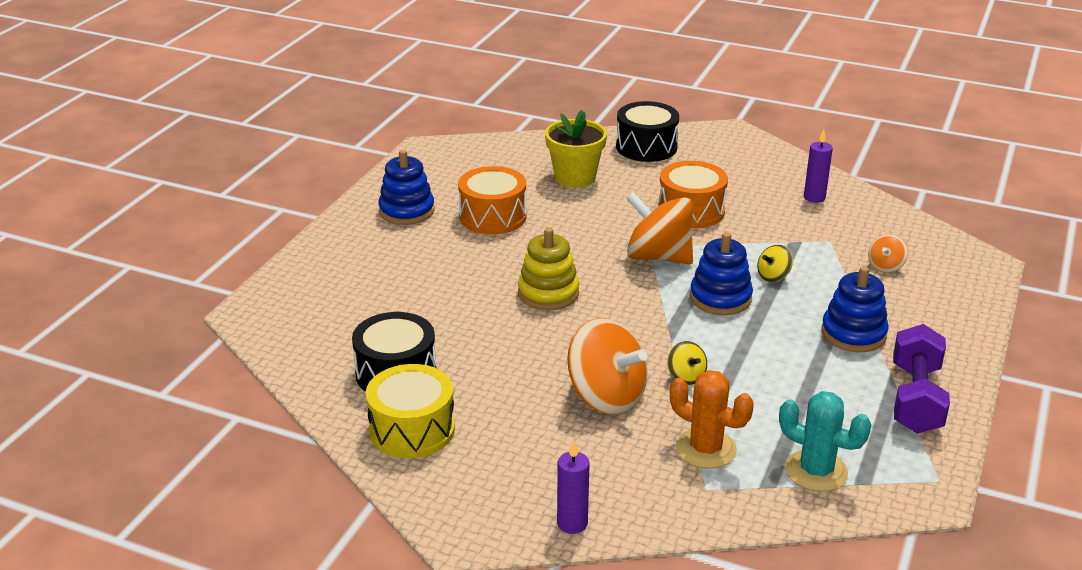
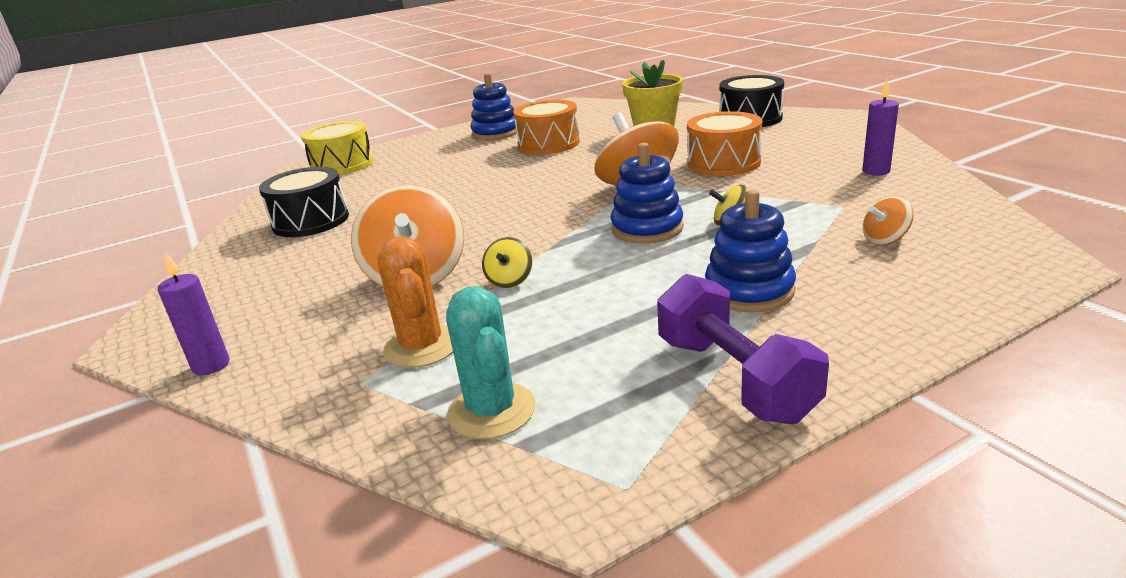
camera: 40 degrees right, 5 degrees down
(412, 429) = (251, 258): yellow drum -> yellow drum (342, 165)
(548, 293) = (504, 195): yellow stacking toy -> none
(915, 399) = (734, 378): purple dumbbell -> purple dumbbell turned 75 degrees counterclockwise

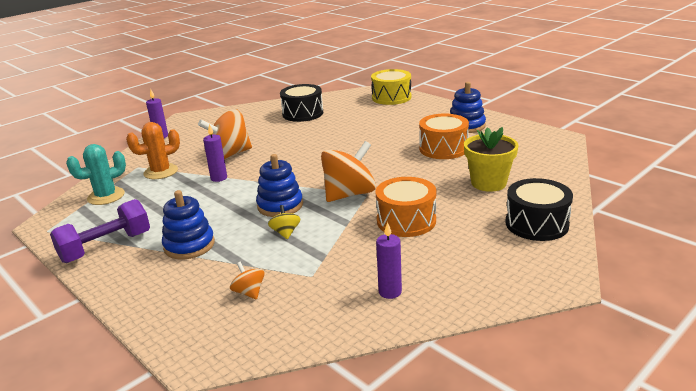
camera: 75 degrees right, 0 degrees up
(510, 281) = (219, 178): yellow spinning top -> purple candle

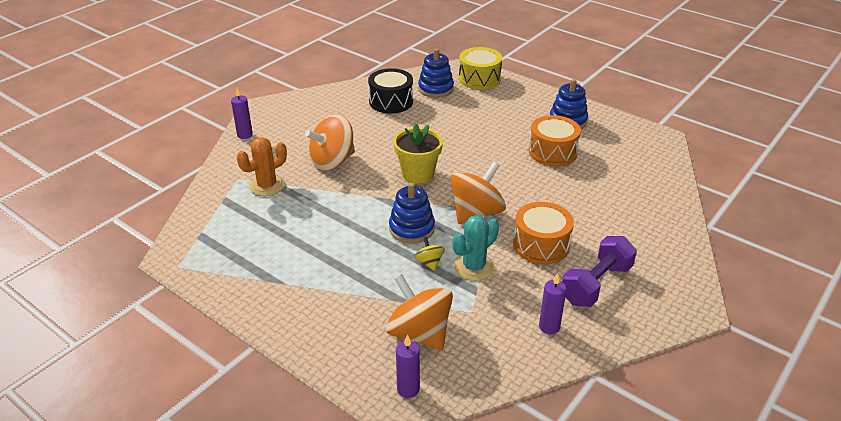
camera: 10 degrees left, 10 degrees up
(106, 196) = (221, 220): turquoise cactus -> turquoise cactus (474, 267)
(106, 247) = (253, 285): purple dumbbell -> purple dumbbell (596, 284)
(189, 245) = (338, 281): blue stacking toy -> blue stacking toy (435, 89)
(219, 178) = (334, 193): purple candle -> purple candle (408, 389)
(249, 292) = (419, 333): orange spinning top -> orange spinning top, size x2.16
(488, 183) = (607, 197): yellow flower pot -> yellow flower pot (418, 174)
(536, 224) = (661, 246): black drum -> none

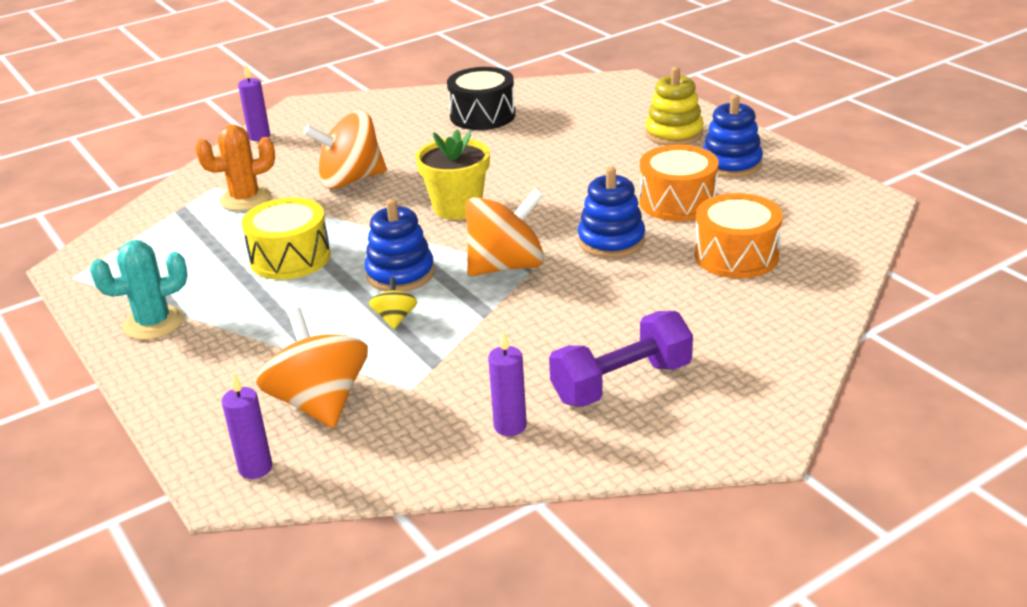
camera: 20 degrees right, 5 degrees down
(435, 89) = (558, 105): blue stacking toy -> blue stacking toy (611, 241)
(474, 267) = (454, 333): turquoise cactus -> turquoise cactus (153, 323)
(479, 79) = (632, 98): yellow drum -> yellow drum (290, 258)
(521, 102) = (674, 133): none -> yellow stacking toy
(541, 245) = (573, 319): orange drum -> orange drum (736, 256)

